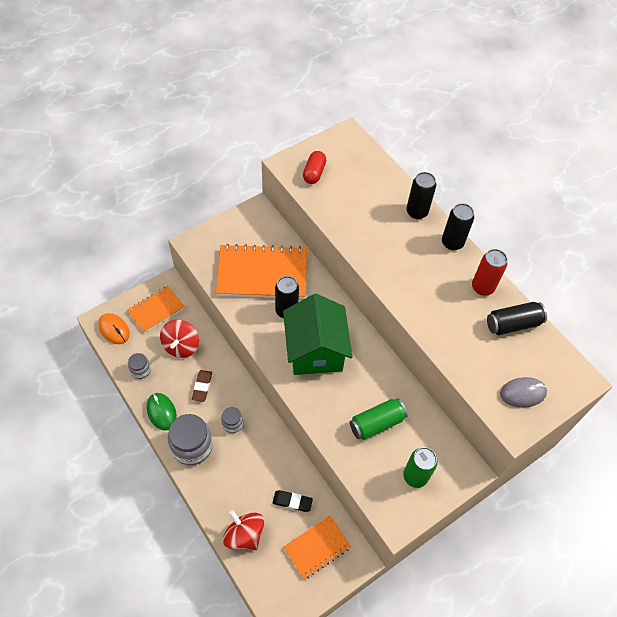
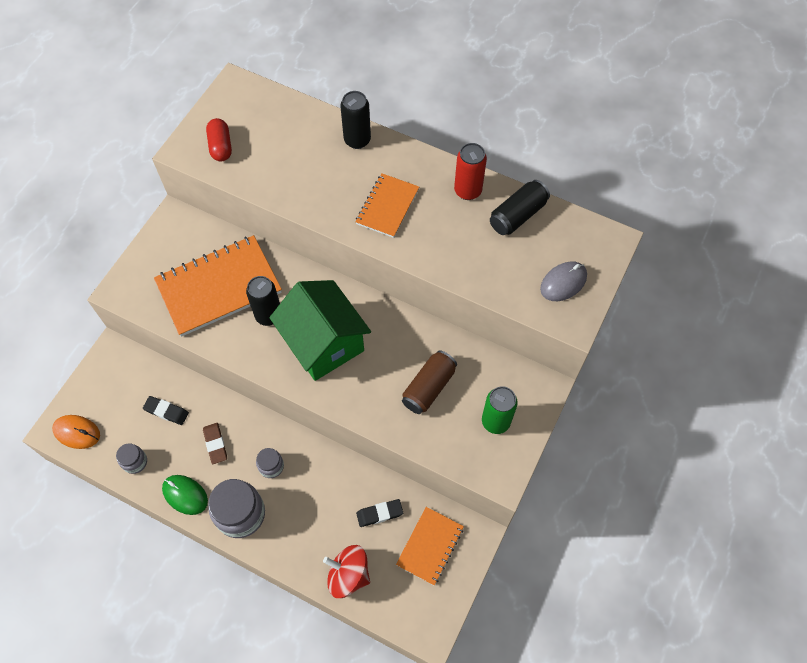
camera: 25 degrees left, 5 degrees up
(156, 310) = (114, 386): orange notebook -> orange notebook (387, 206)
(181, 346) = (166, 411): red spinning top -> black eraser
(376, 423) = (428, 387): green can -> brown can
(452, 243) = (412, 157): black can -> none

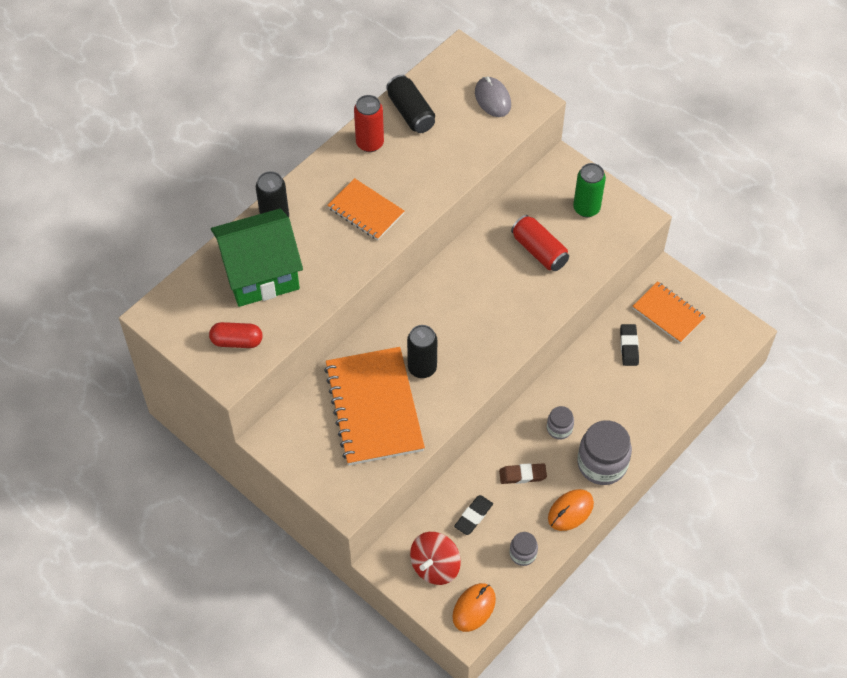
camera: 75 degrees left, 5 degrees down
(185, 495) = (570, 511): green mouse -> orange mouse
(323, 343) = (468, 326): green house -> green house (260, 274)
(348, 575) = (681, 384): red spinning top -> red spinning top (435, 566)
(428, 387) = (539, 251): brown can -> red can

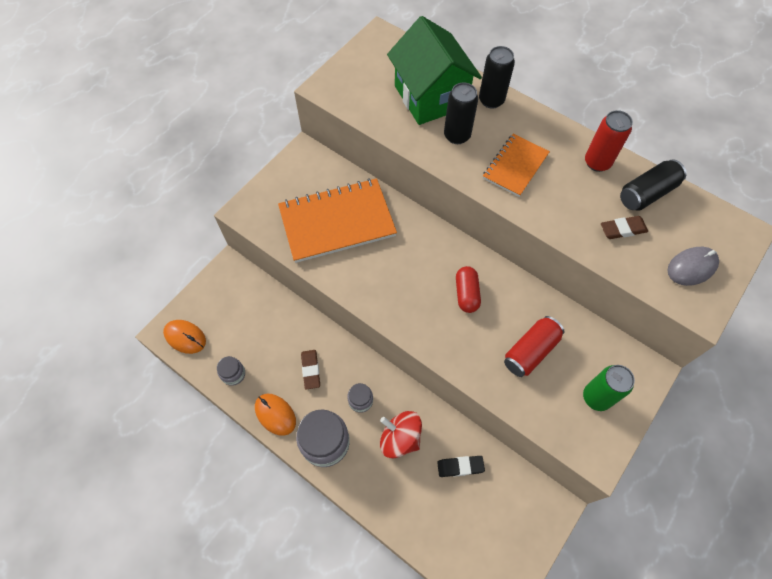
camera: 85 degrees right, 5 degrees up
(237, 341) = (360, 89): red capsule -> red capsule (466, 294)
(422, 368) = (380, 255): black can -> black can (457, 135)
(435, 566) = (224, 304): red spinning top -> red spinning top (400, 438)
(449, 139) = (623, 229): none -> brown eraser
(473, 516) = (269, 331): black eraser -> none
(668, 313) = (507, 509): orange notebook -> none

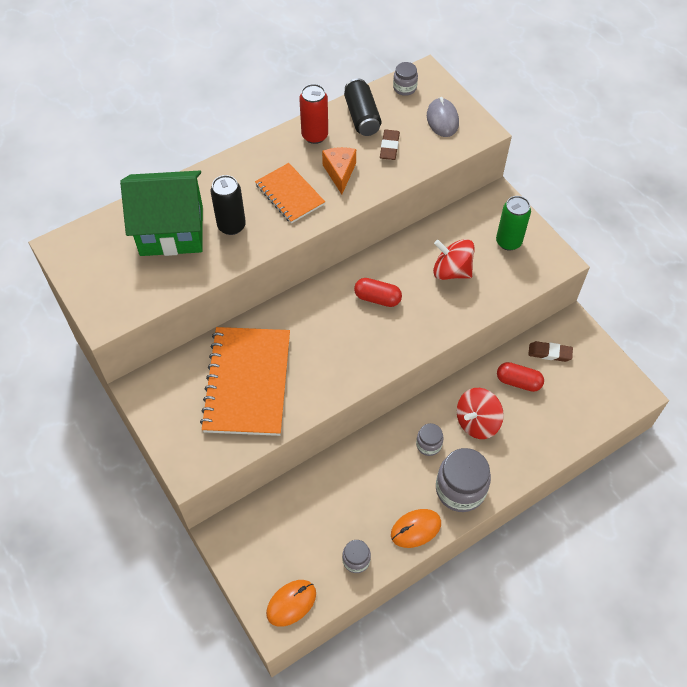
camera: 70 degrees left, 5 degrees down
(311, 370) = (379, 481): brown eraser -> brown eraser (549, 353)
(460, 466) = (518, 382): black eraser -> red capsule
(491, 100) = (203, 184): black can -> none
(530, 351) = (451, 271): red can -> red spinning top
(564, 197) = (340, 173): none -> orange cheese
(711, 219) = (404, 88): none -> grey jar

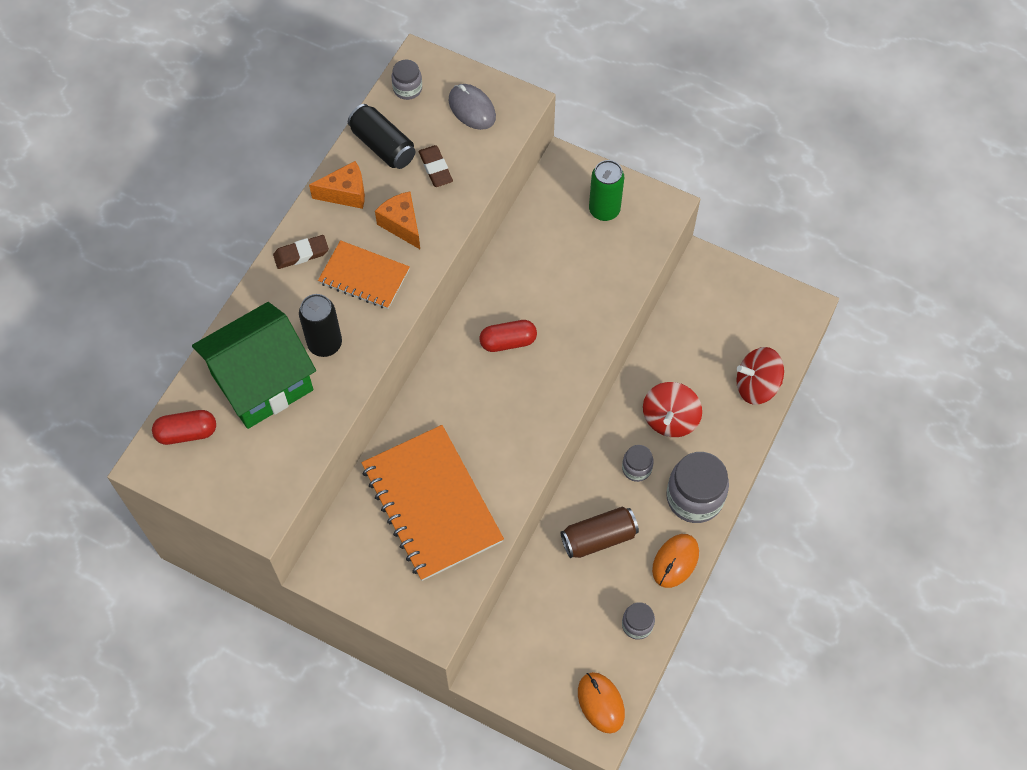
camera: 30 degrees left, 5 degrees up
(291, 603) = (601, 703): orange mouse -> orange mouse turned 45 degrees counterclockwise
(315, 136) = (346, 193): red can -> orange cheese
(368, 480) = (598, 538): none -> brown can
(451, 271) = (566, 272): red spinning top -> red spinning top (756, 386)
(518, 382) = (686, 354): red capsule -> red capsule (187, 433)
(549, 353) = (699, 307): brown eraser -> brown eraser (301, 254)

